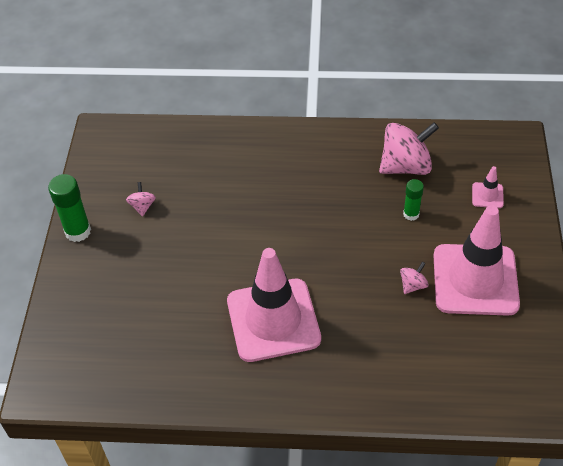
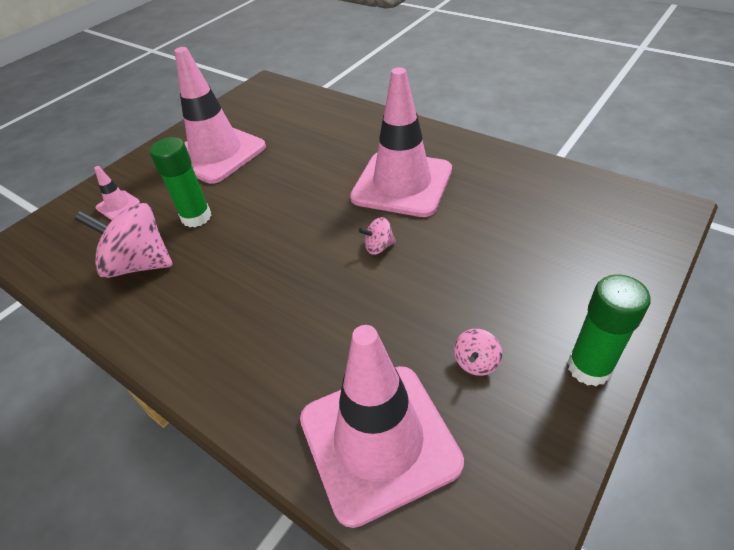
camera: 145 degrees left, 5 degrees down
(173, 150) = (379, 440): none -> pink traffic cone
(411, 214) = (196, 217): green glue stick -> green glue stick, size x1.62
(413, 285) = (264, 166): pink spinning top -> pink spinning top (378, 247)

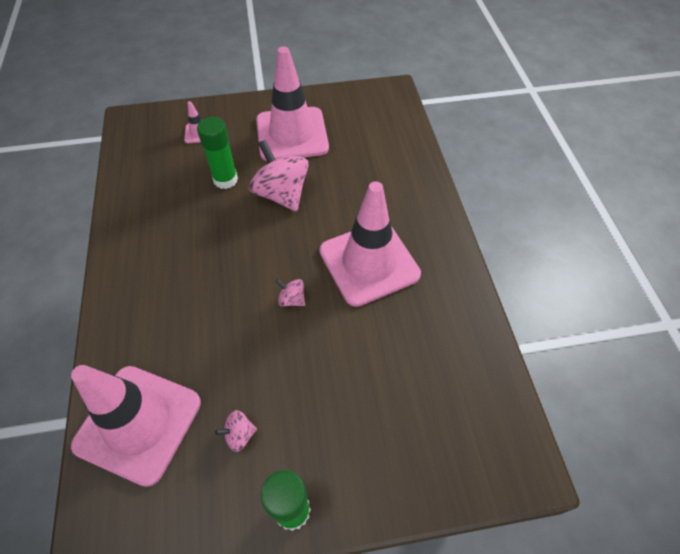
camera: 40 degrees right, 10 degrees up
(139, 264) = (164, 189): pink spinning top -> pink spinning top (281, 194)

